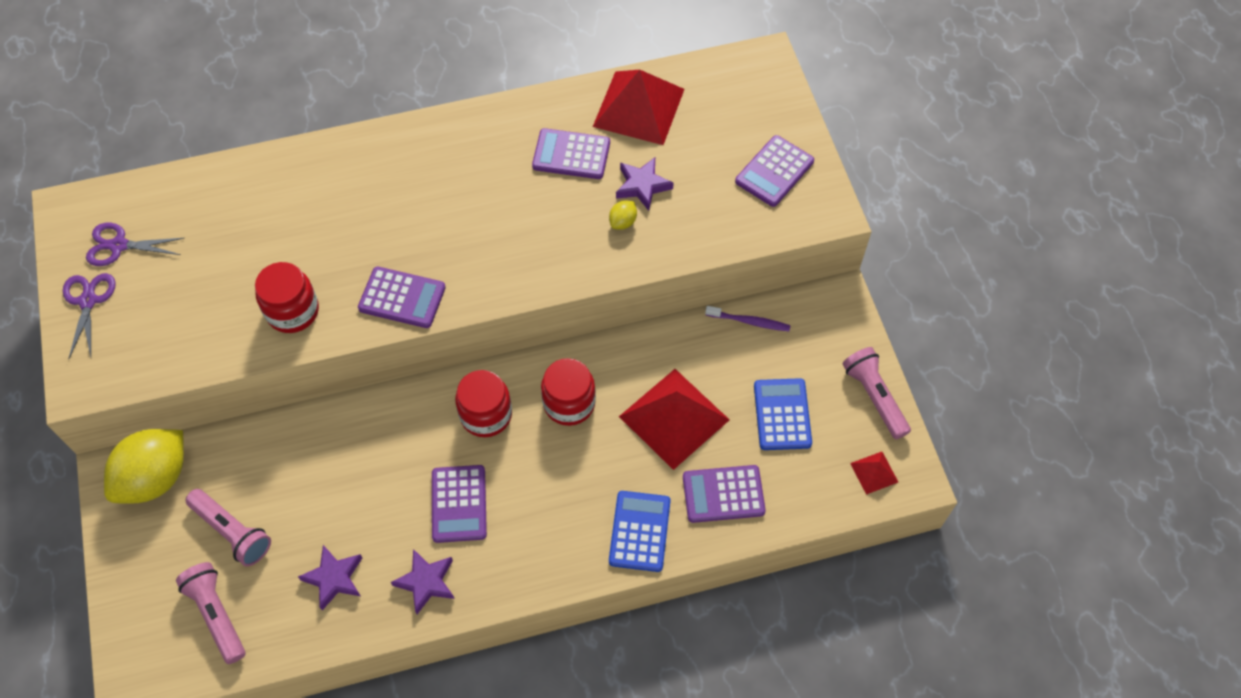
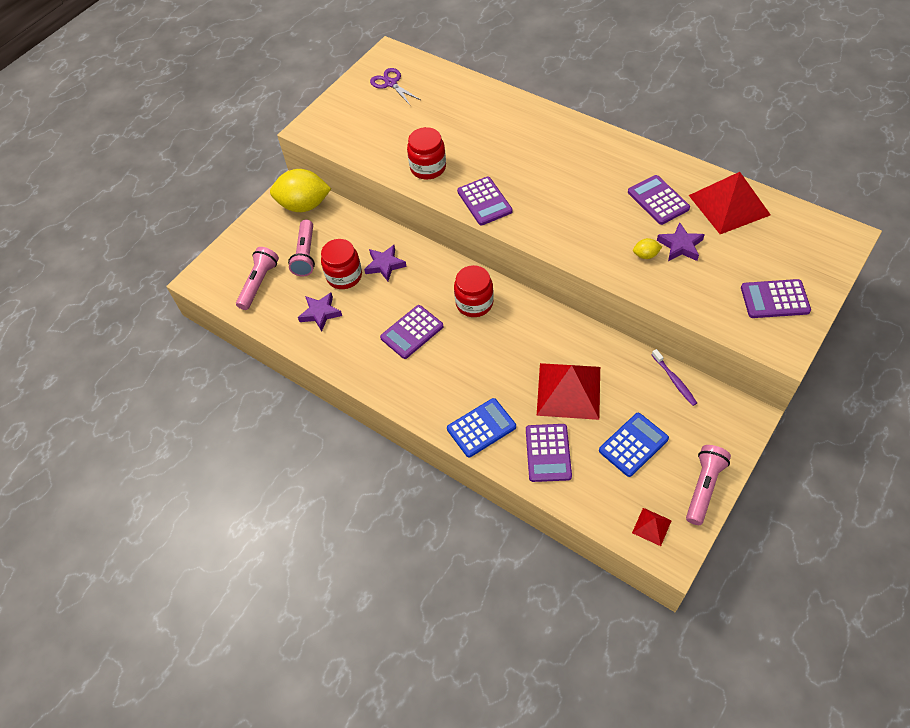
camera: 55 degrees right, 5 degrees down
(88, 301) = (351, 97): purple scissors -> none
(426, 582) = (355, 353): purple star -> purple star (385, 265)
(569, 403) = (522, 334): red jar -> red jar (344, 276)
(723, 494) = (548, 453): purple calculator -> purple calculator turned 135 degrees counterclockwise

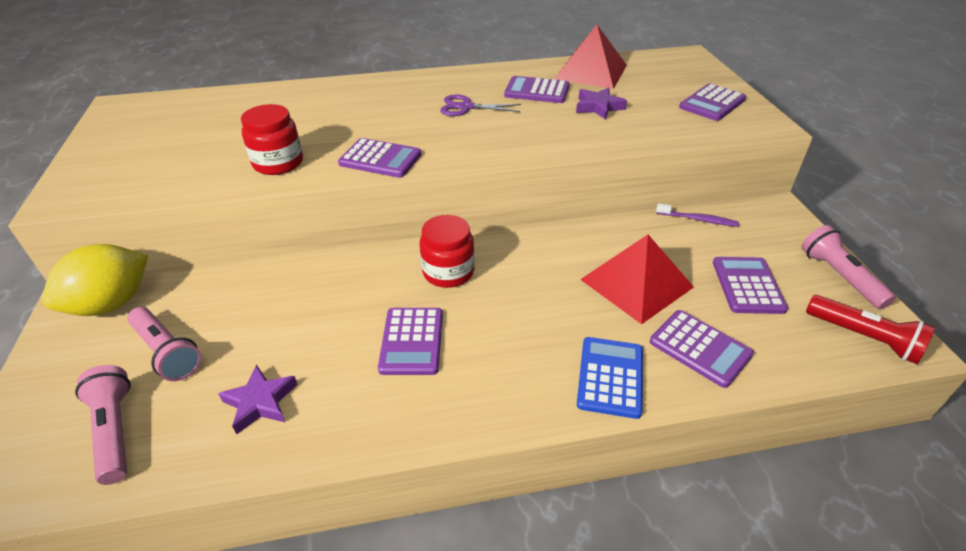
camera: 50 degrees left, 15 degrees down
(344, 276) = (253, 341): red jar -> none
(385, 265) = (298, 299): purple star -> none
(390, 83) = (146, 123): purple scissors -> purple scissors (466, 107)
(633, 445) = (747, 285): blue calculator -> purple calculator
(645, 255) = (583, 124): yellow lemon -> none
(651, 526) = (864, 337): red pyramid -> red flashlight

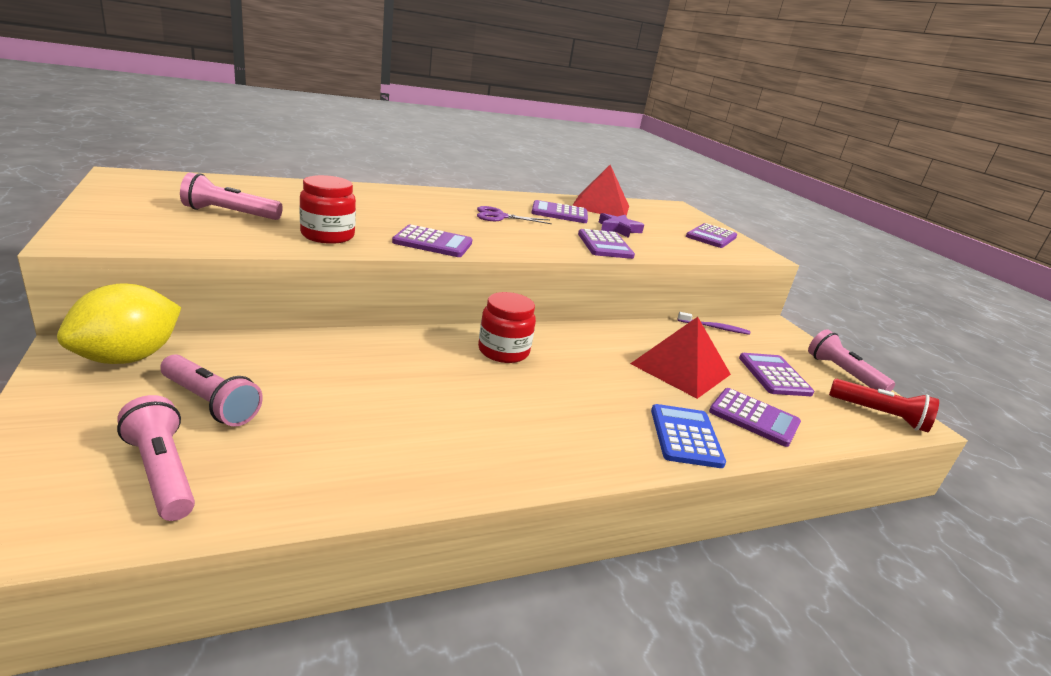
camera: 15 degrees left, 15 degrees down
(196, 144) = (230, 213): none -> pink flashlight
(260, 402) = (336, 449): purple star -> none
(412, 341) = (485, 403): purple calculator -> purple calculator (605, 245)

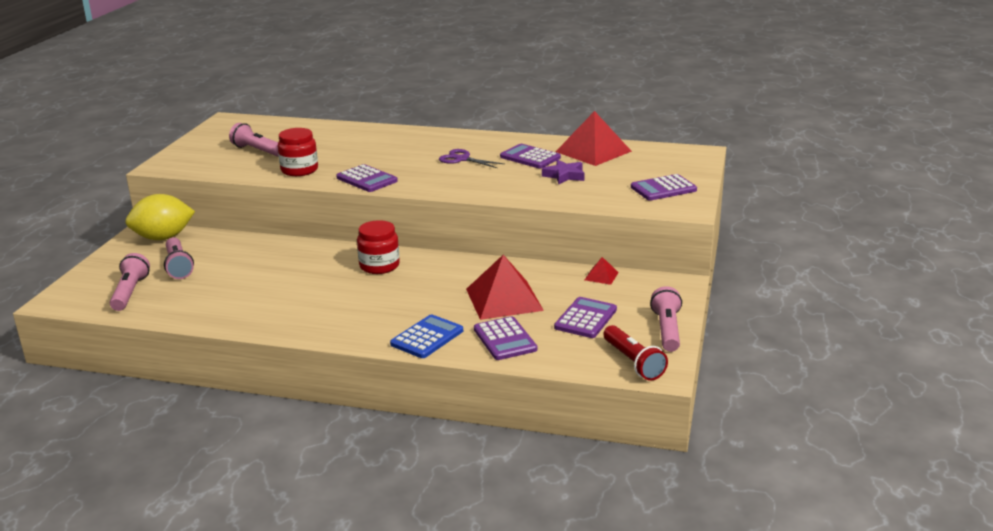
camera: 40 degrees right, 0 degrees up
(605, 245) = (517, 190): purple calculator -> none
(714, 328) = (601, 276): purple toothbrush -> red pyramid

